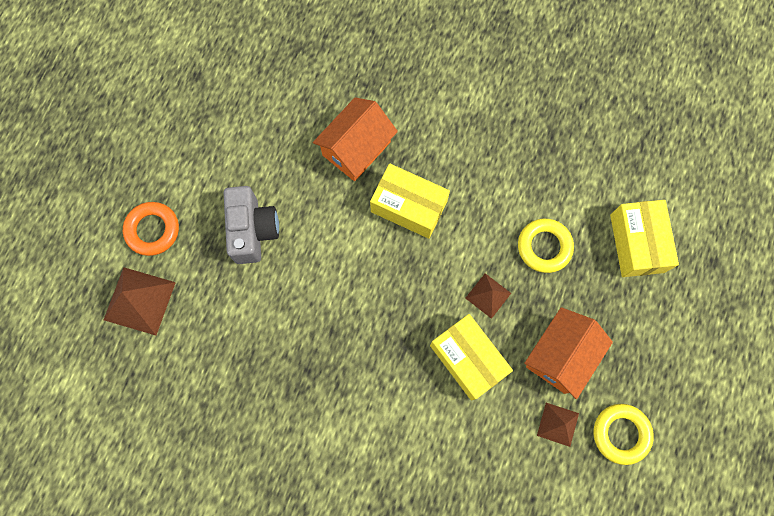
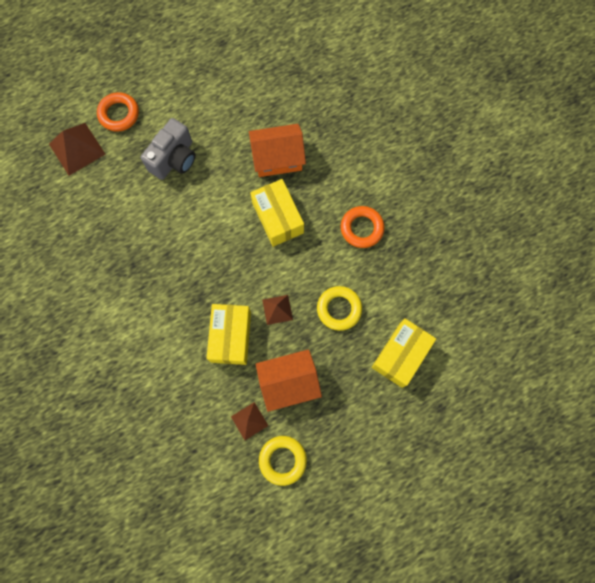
camera: 40 degrees right, 0 degrees up
(497, 153) = (361, 228): none -> orange ring

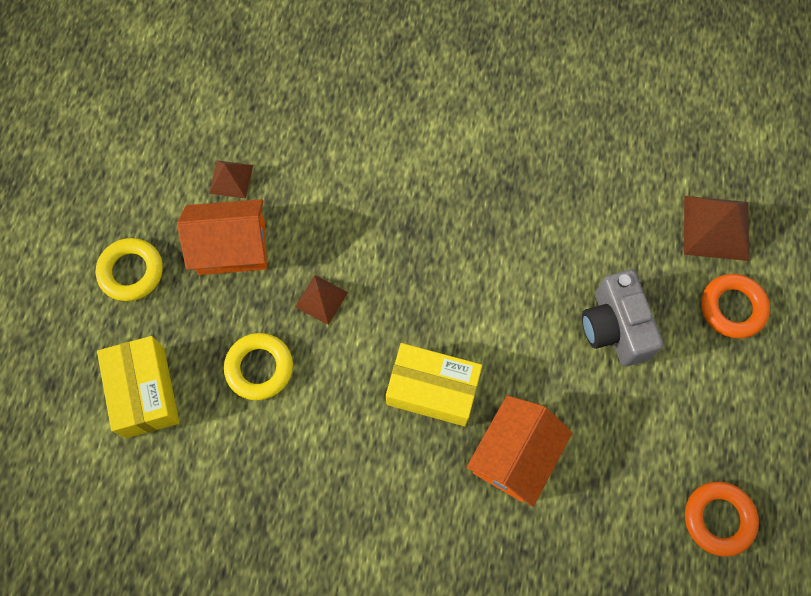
camera: 130 degrees right, 5 degrees down
(231, 337) = (335, 227): yellow box -> none
(282, 460) = (163, 181): yellow ring -> yellow ring (131, 272)
(288, 382) = (232, 248): orange house -> orange house turned 60 degrees clockwise
(361, 228) = (331, 482): orange ring -> orange ring (718, 519)

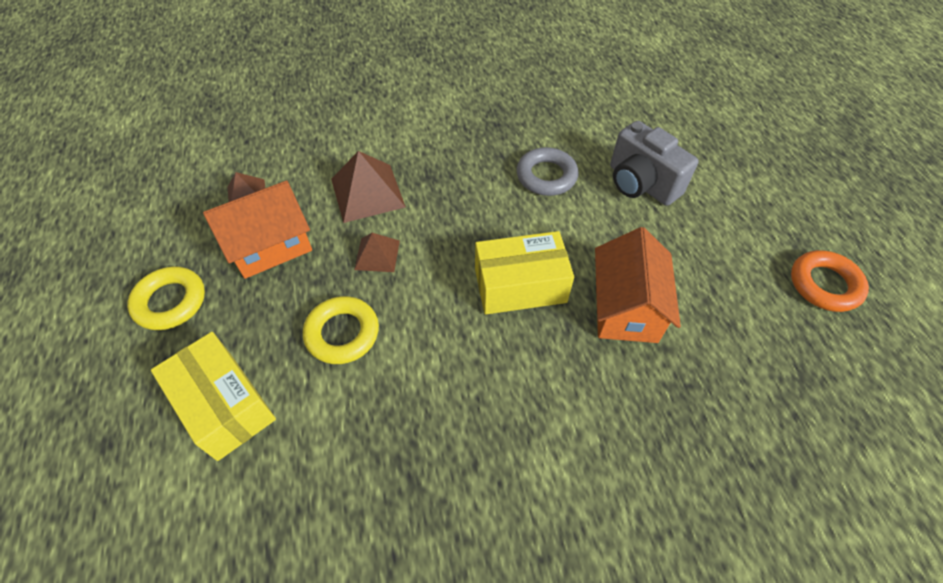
camera: 25 degrees left, 15 degrees down
(524, 277) = (546, 176): none -> grey ring
(716, 227) = (667, 97): brown pyramid -> brown pyramid (367, 192)
(732, 308) = (717, 140): orange ring -> none

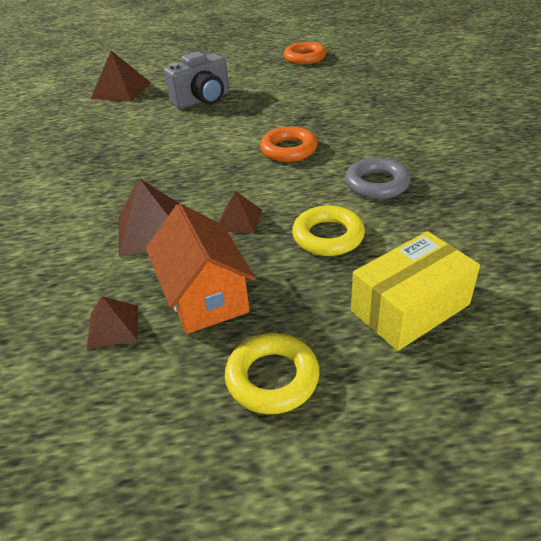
camera: 80 degrees left, 15 degrees down
(520, 285) = (289, 150): yellow box -> orange ring
(546, 176) = (177, 135): grey ring -> grey ring (377, 184)
(625, 308) = (314, 112): orange house -> none
(653, 105) = (121, 90): none -> brown pyramid

